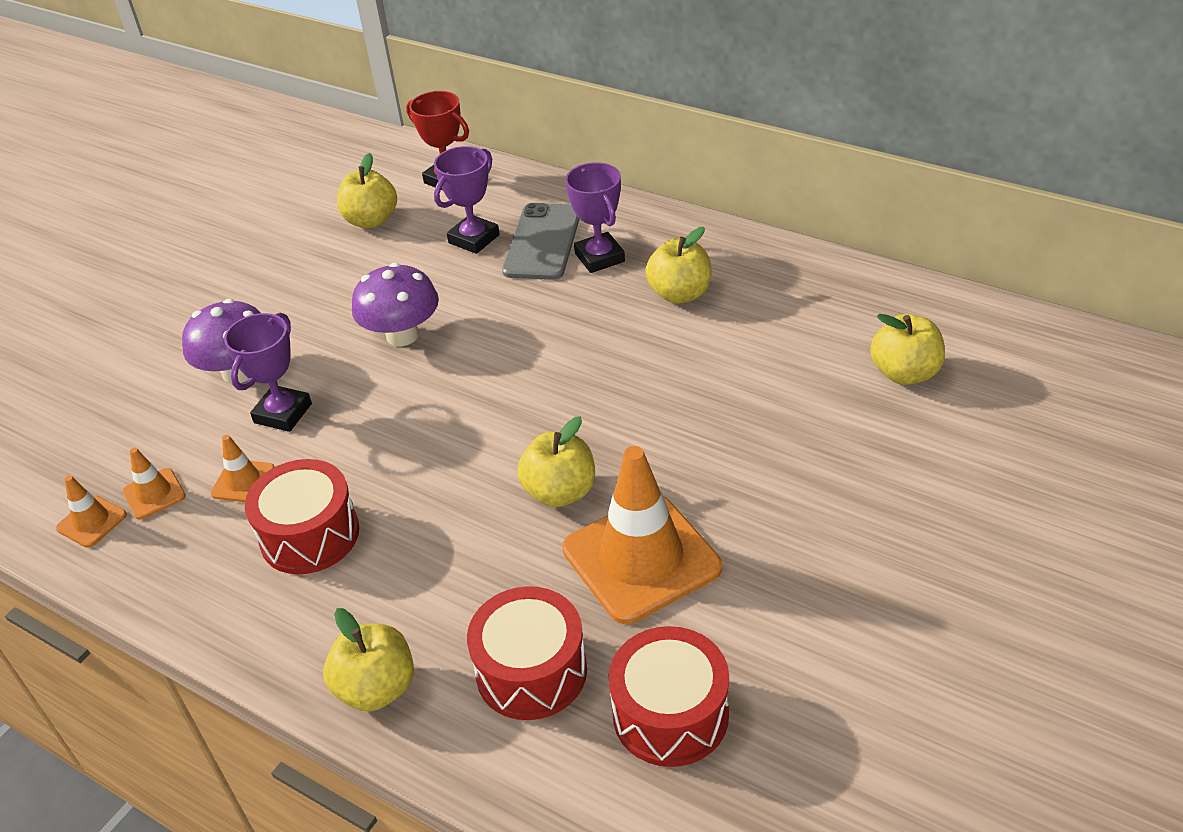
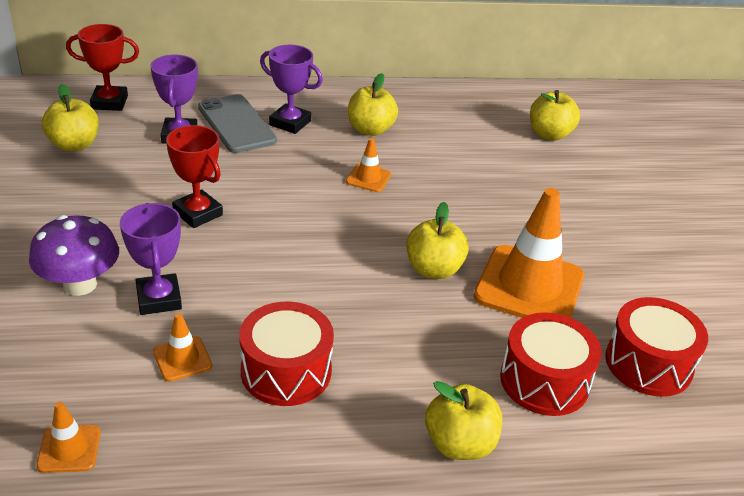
camera: 45 degrees left, 5 degrees down
(154, 494) = (108, 402): orange traffic cone -> orange traffic cone (368, 178)
(402, 335) = (197, 213): purple mushroom -> red trophy

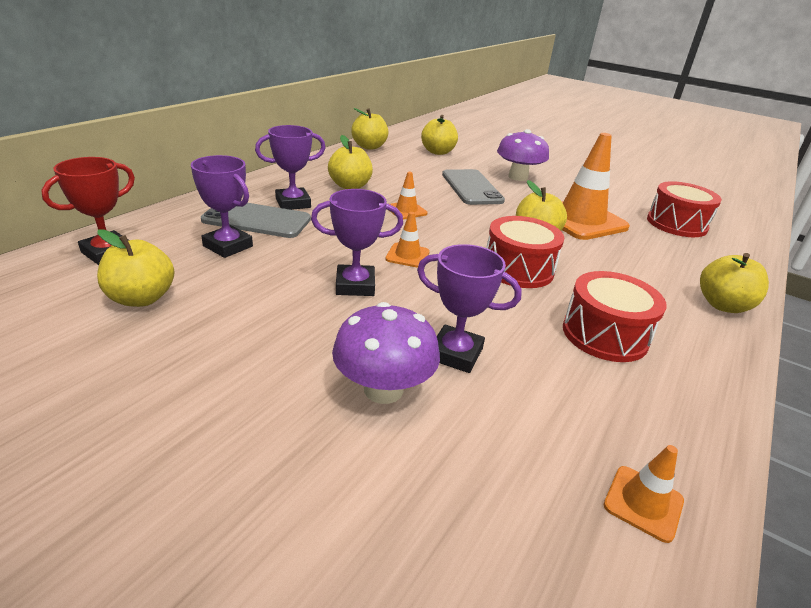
camera: 50 degrees left, 5 degrees down
(182, 359) = (552, 376): orange traffic cone -> orange traffic cone (407, 255)
(197, 213) = (355, 285): red trophy -> purple trophy
(482, 96) = (369, 147): none -> yellow apple
(489, 190) = (471, 187): none -> grey phone
(544, 381) = (675, 255): red drum -> red drum (518, 269)
(577, 207) = (518, 177): none -> purple mushroom

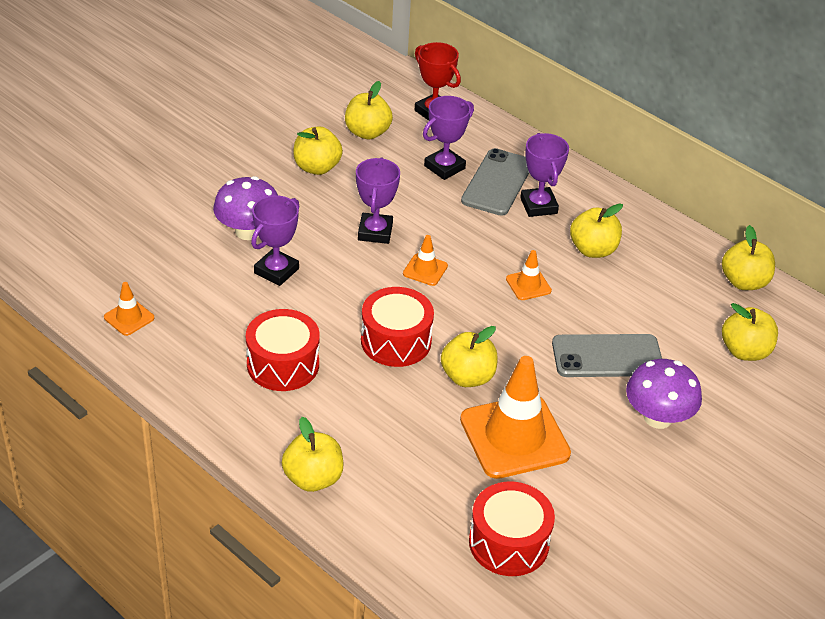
camera: 100 degrees right, 10 degrees up
(222, 336) = (317, 167): none -> yellow apple

